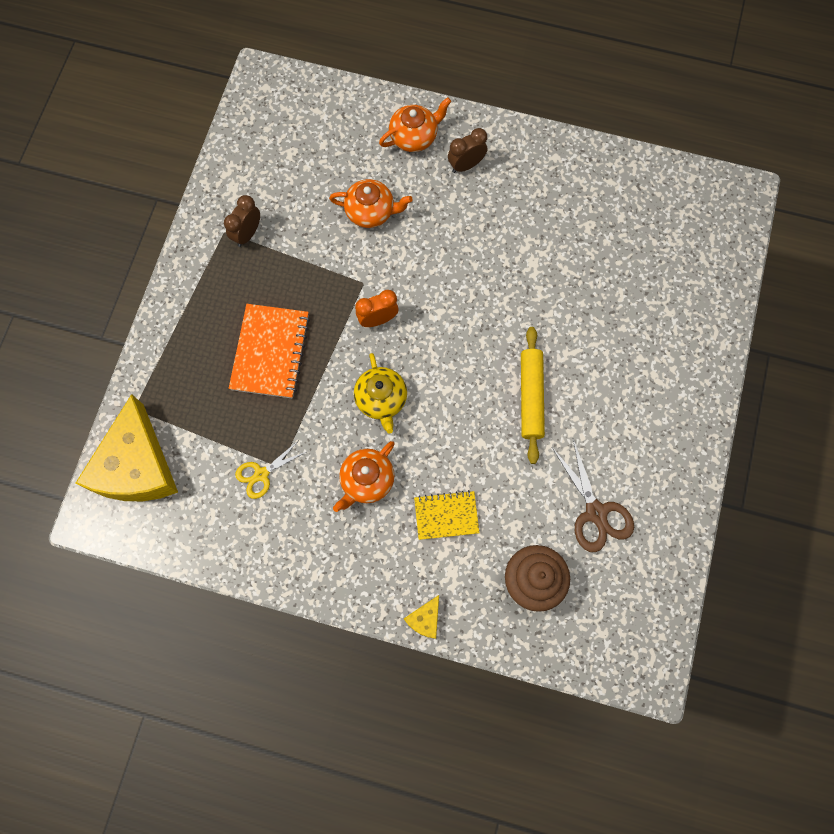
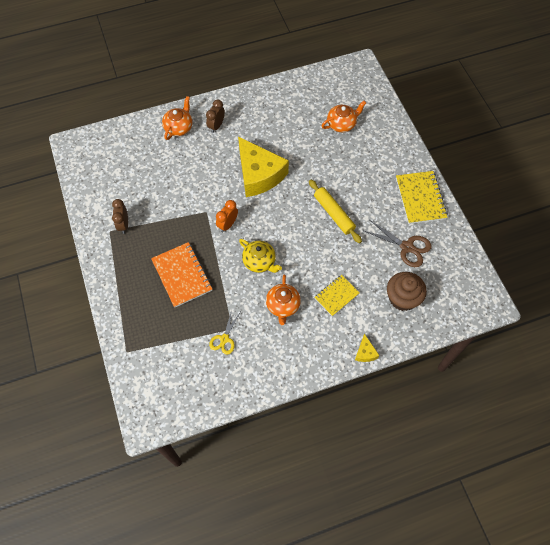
camera: 35 degrees left, 10 degrees down
(137, 466) = (151, 380): yellow cheese -> yellow cheese (259, 174)
(371, 212) = (183, 175): orange teapot -> orange teapot (342, 124)
(672, 454) = (420, 198): none -> yellow notebook

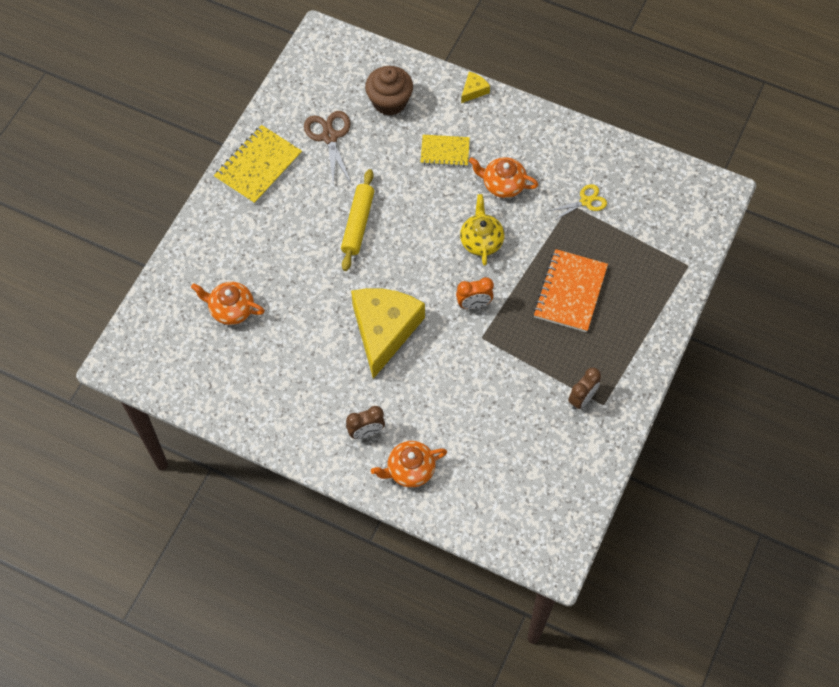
camera: 135 degrees left, 0 degrees up
(283, 305) = (502, 184): orange teapot -> orange teapot turned 120 degrees counterclockwise

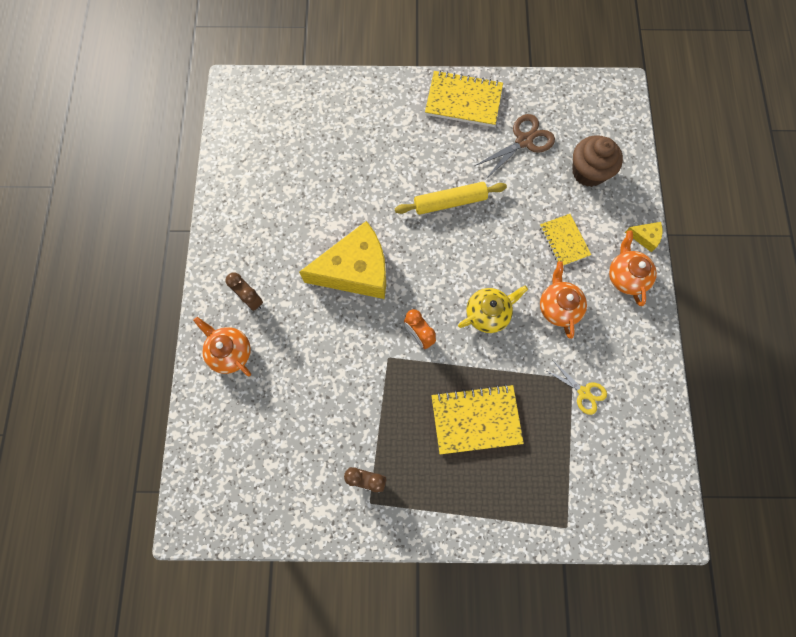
camera: 65 degrees right, 10 degrees up
(231, 309) = (319, 143): orange teapot -> orange teapot (626, 276)
(570, 292) = (475, 419): orange notebook -> yellow notebook

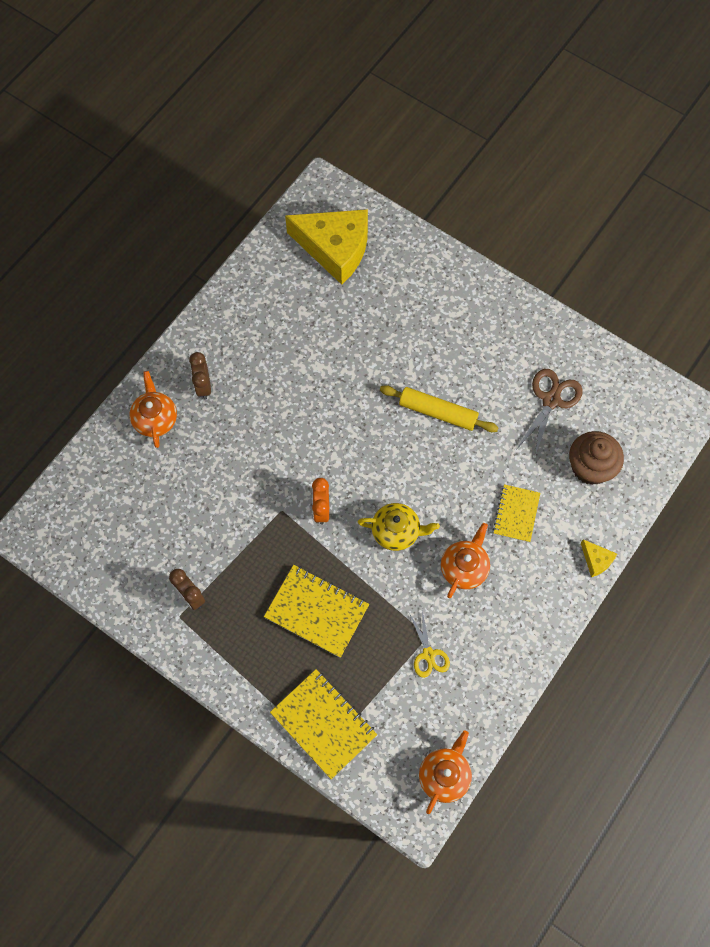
camera: 35 degrees right, 5 degrees down
(355, 270) = (309, 418): yellow cheese -> yellow cheese (335, 248)
(463, 100) = (522, 327): yellow notebook -> yellow notebook (324, 724)
(524, 141) = (551, 400): brown scissors -> brown scissors turned 60 degrees counterclockwise
(626, 276) = (549, 583): orange teapot -> orange teapot (444, 775)

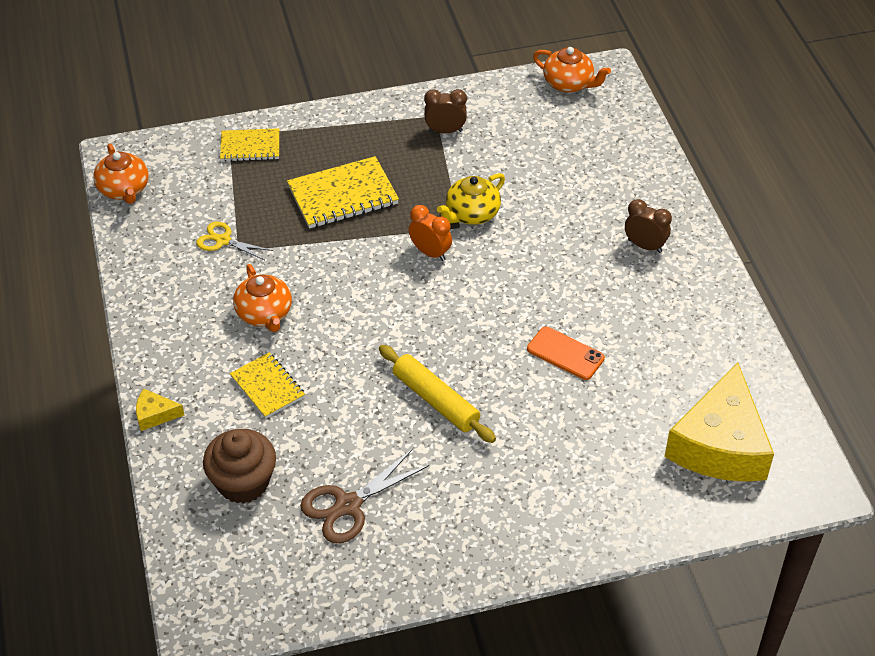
camera: 130 degrees right, 20 degrees down
(155, 419) = (641, 196): orange teapot -> orange teapot (569, 84)
(324, 724) = (250, 147): yellow notebook -> yellow notebook, size x0.63
(335, 248) = (720, 445): yellow cheese -> yellow cheese turned 45 degrees counterclockwise
(337, 369) = (565, 353): none -> orange phone
(396, 531) = (351, 290): yellow teapot -> yellow teapot (471, 214)
(438, 412) = (435, 400): yellow rolling pin -> yellow rolling pin turned 75 degrees clockwise
(551, 400) = (348, 505): brown scissors -> brown scissors turned 75 degrees clockwise

